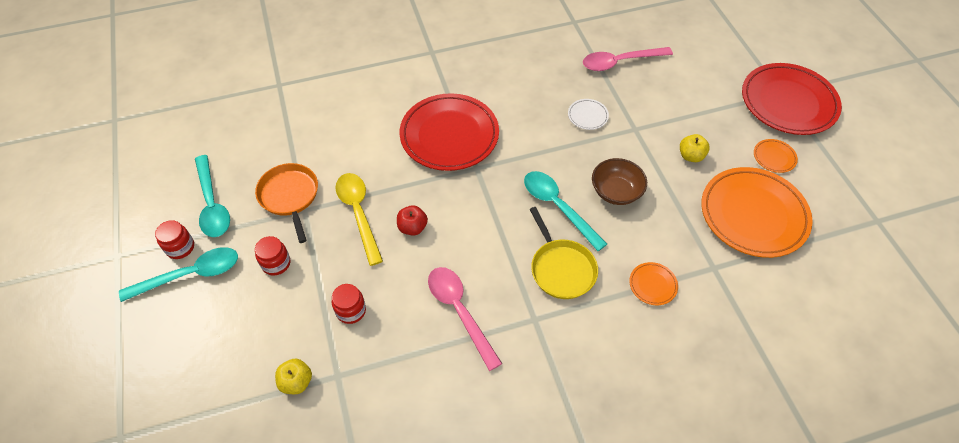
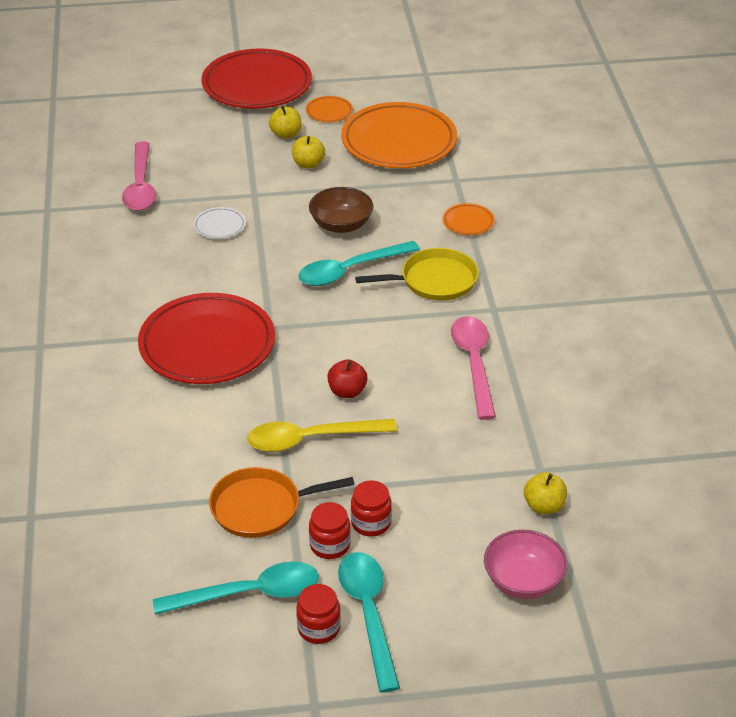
camera: 80 degrees left, 15 degrees down
(217, 373) = (523, 581): none -> pink bowl
(351, 311) = (456, 454): red jar -> red jar (330, 545)
(460, 311) = (474, 364): pink spoon -> pink spoon turned 105 degrees clockwise
(726, 134) = (286, 134): none -> yellow apple

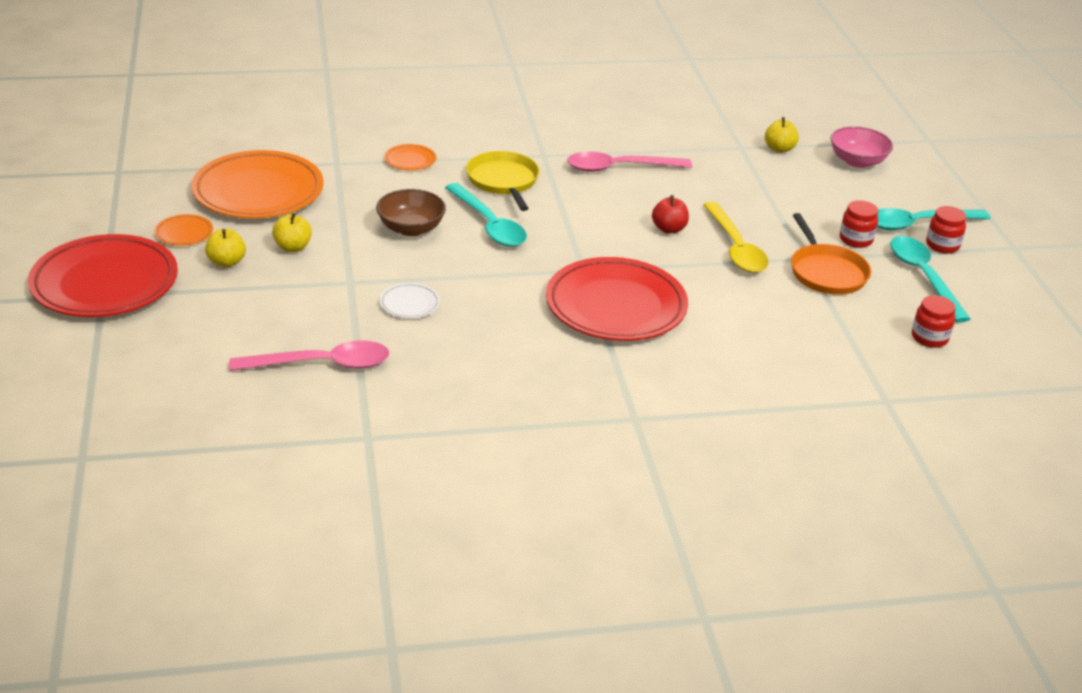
camera: 95 degrees left, 5 degrees down
(371, 523) = (824, 221): red jar -> red jar (929, 338)

